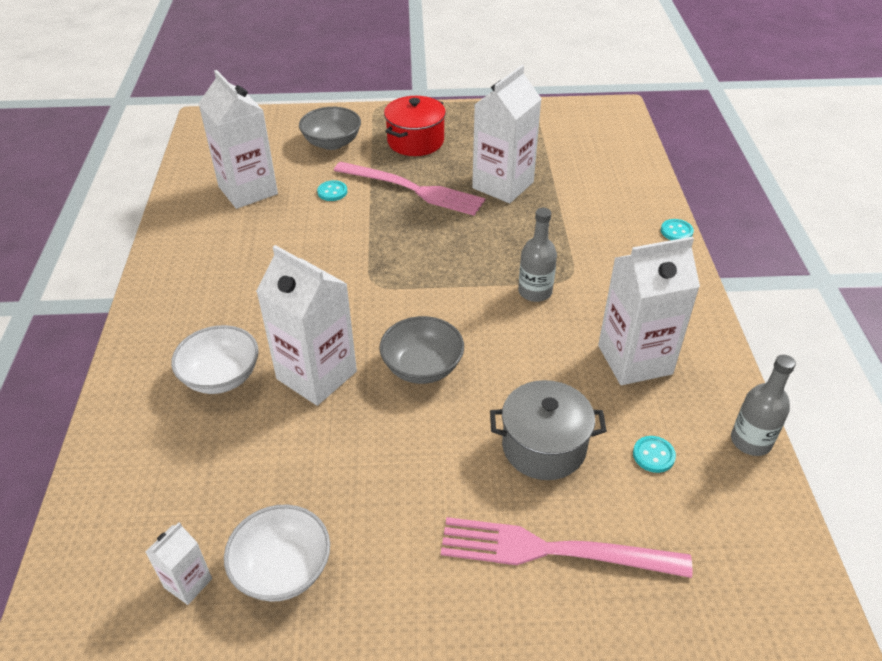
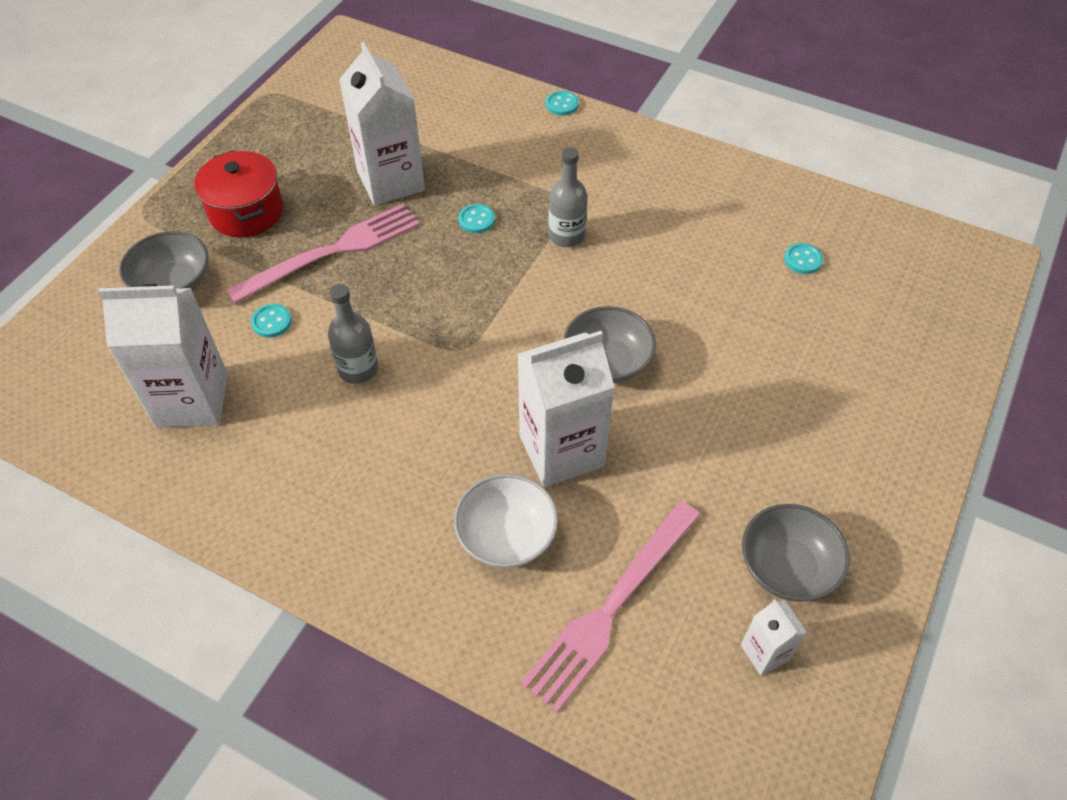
camera: 60 degrees left, 10 degrees up
(282, 569) = (787, 568): white bowl -> grey bowl
(505, 239) = (476, 220): none -> turquoise button
(543, 446) = (754, 322): grey pot -> none
(554, 550) = (861, 368): pink fork -> pink fork (611, 606)
(635, 360) = (696, 215): white carton -> none
(751, 441) = (821, 198): grey bottle -> grey bottle (358, 369)

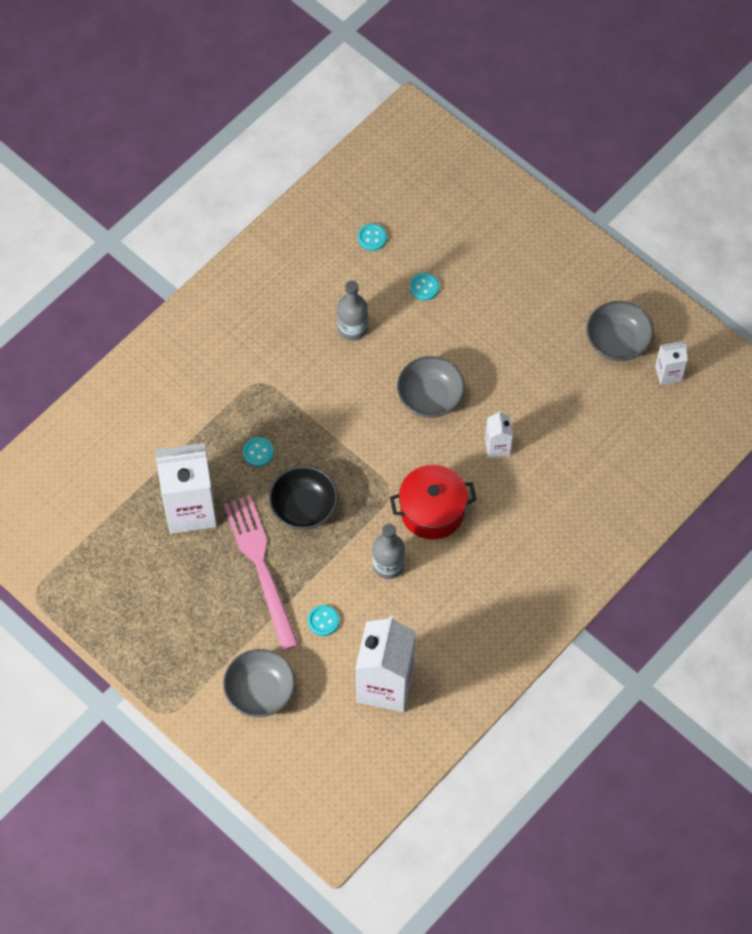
camera: 75 degrees left, 10 degrees up
(246, 212) = (192, 628): red pot -> red pot (432, 511)
(417, 273) = (304, 507): none -> black bowl
(506, 536) = (554, 496): white bowl -> none
(561, 451) = (497, 446): white carton -> white carton, size x0.48
(562, 104) = (137, 354): turquoise button -> turquoise button (424, 287)
(566, 235) = (296, 391): grey bottle -> grey bottle (352, 328)
(611, 606) = (618, 448): pink fork -> none

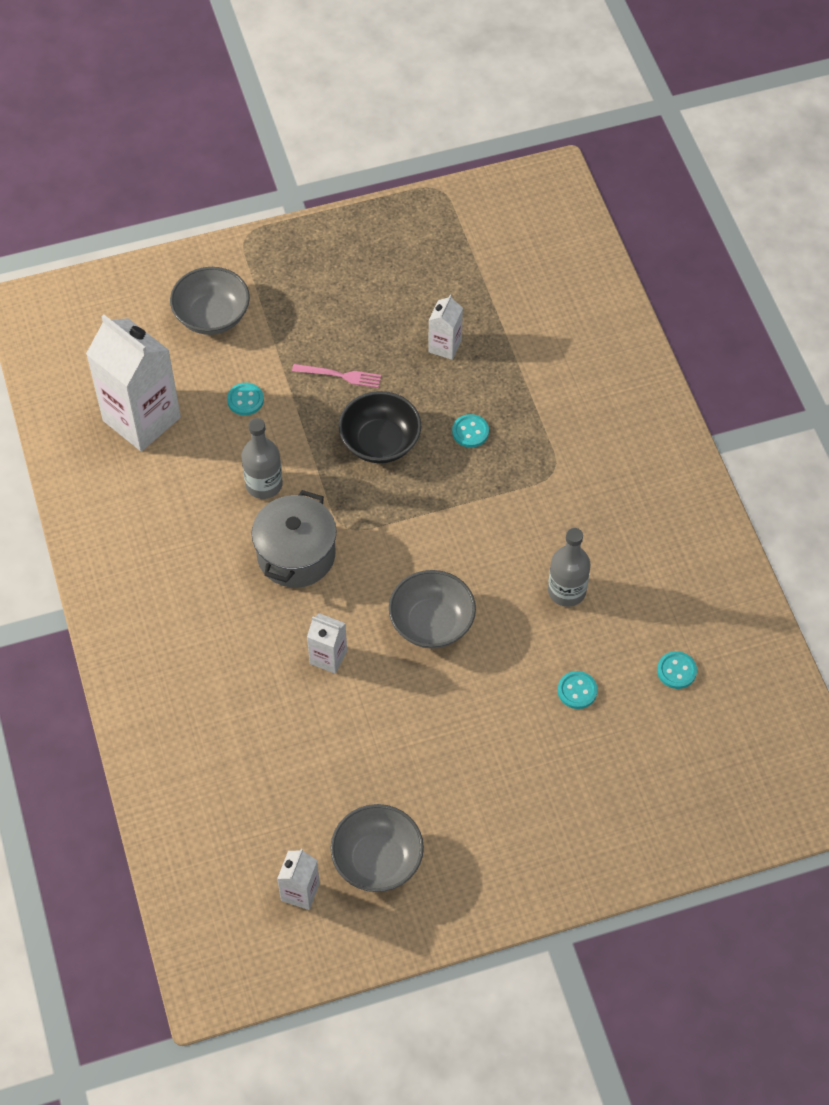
camera: 120 degrees right, 5 degrees down
(190, 509) = (445, 346): white carton -> white carton, size x0.48
(261, 567) = (340, 375): pink fork -> pink fork, size x0.46
(432, 511) = (296, 554): red pot -> grey pot

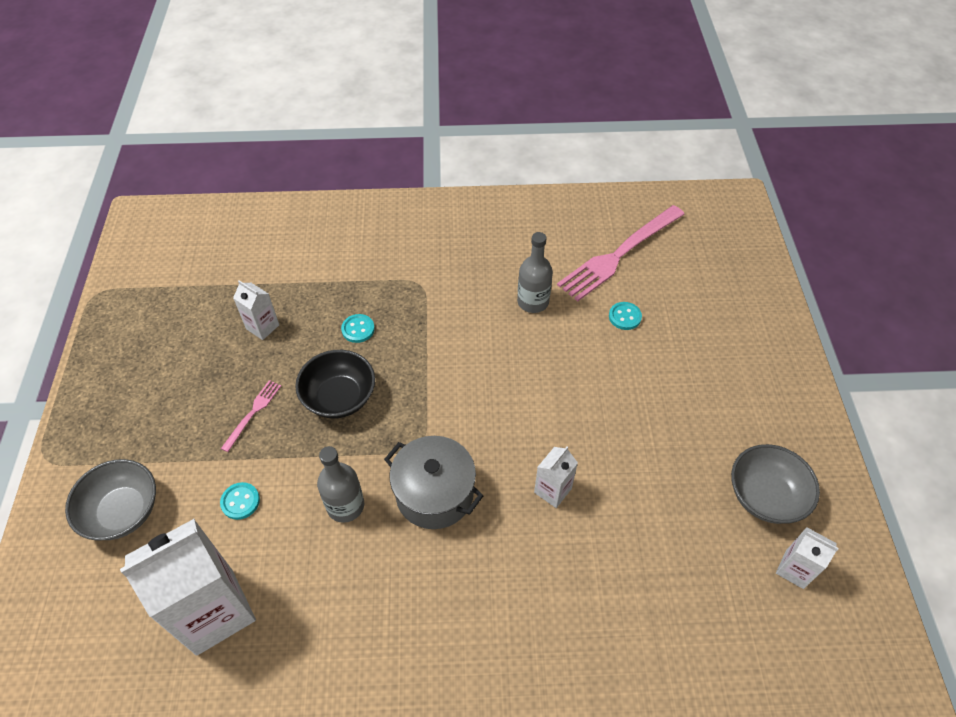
camera: 75 degrees left, 5 degrees down
(432, 623) = (538, 400): grey bowl -> none
(676, 671) = (619, 254): turquoise button -> pink fork

